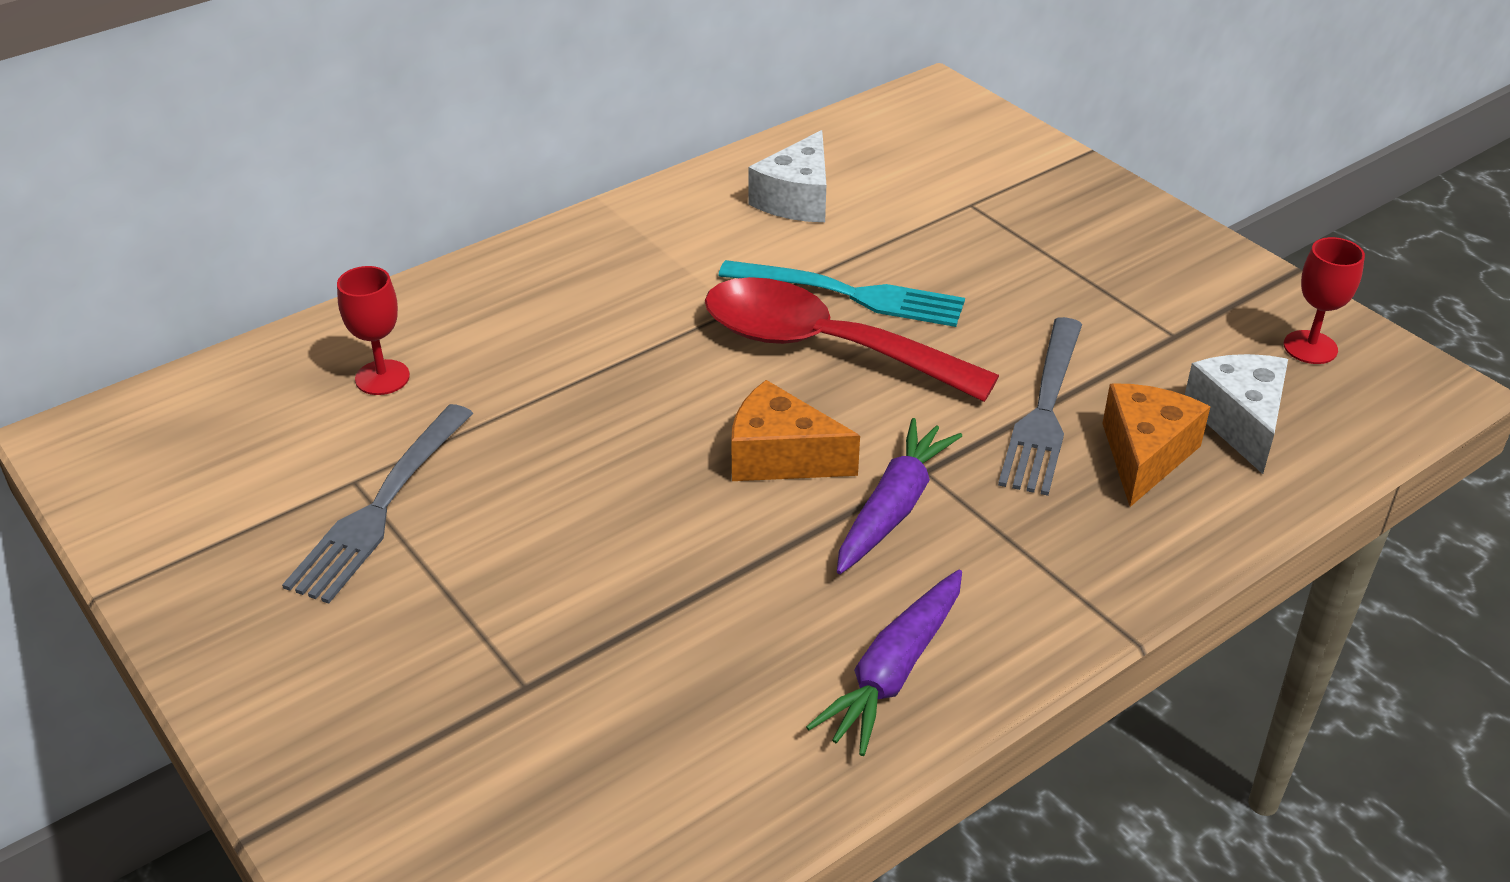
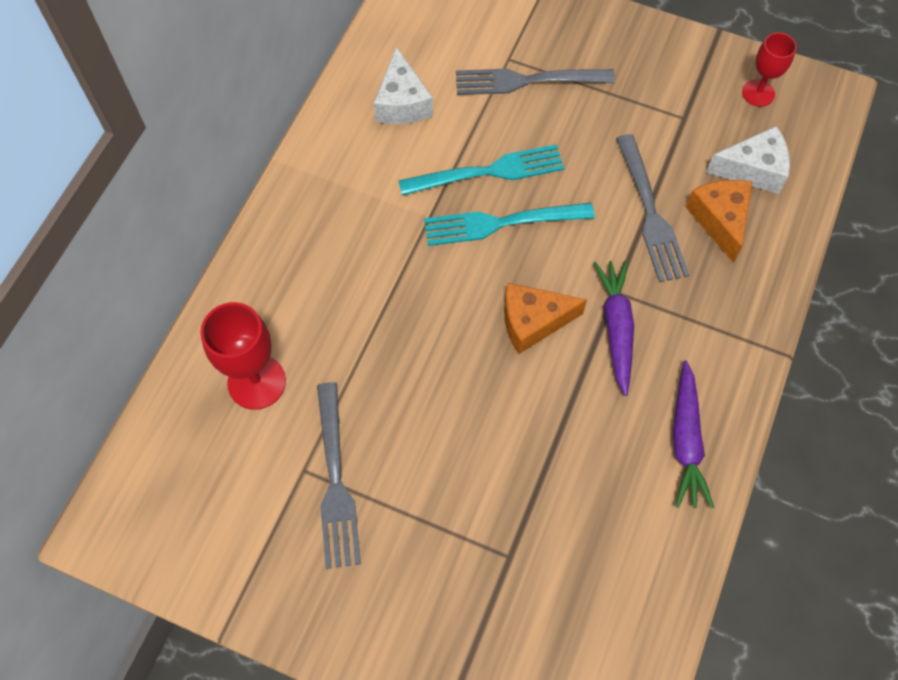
camera: 30 degrees left, 25 degrees up
(382, 377) = (256, 382): red goblet -> red goblet, size x1.57
(823, 347) = (500, 223): red spoon -> turquoise fork
(977, 230) = (526, 81): none -> grey fork
(1239, 421) = (752, 170): white cheese -> white cheese turned 120 degrees clockwise

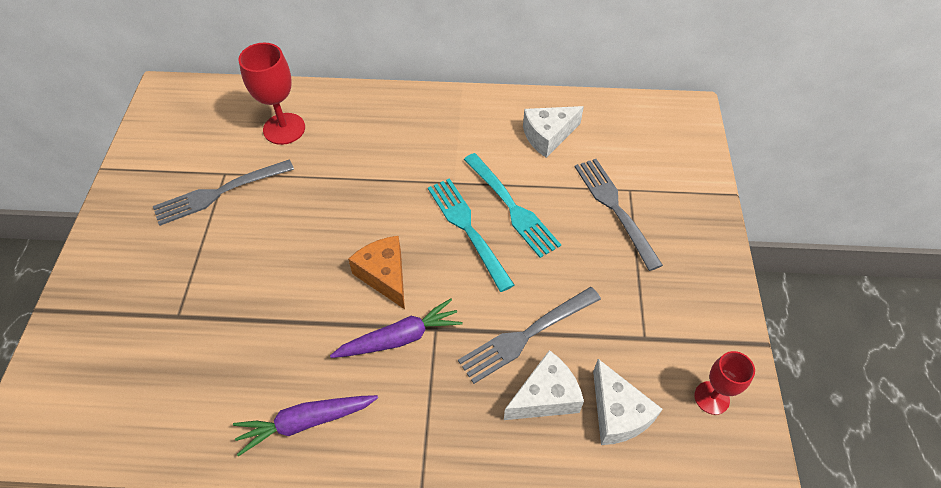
camera: 70 degrees right, 10 degrees down
(720, 220) = (545, 397): orange cheese -> white cheese

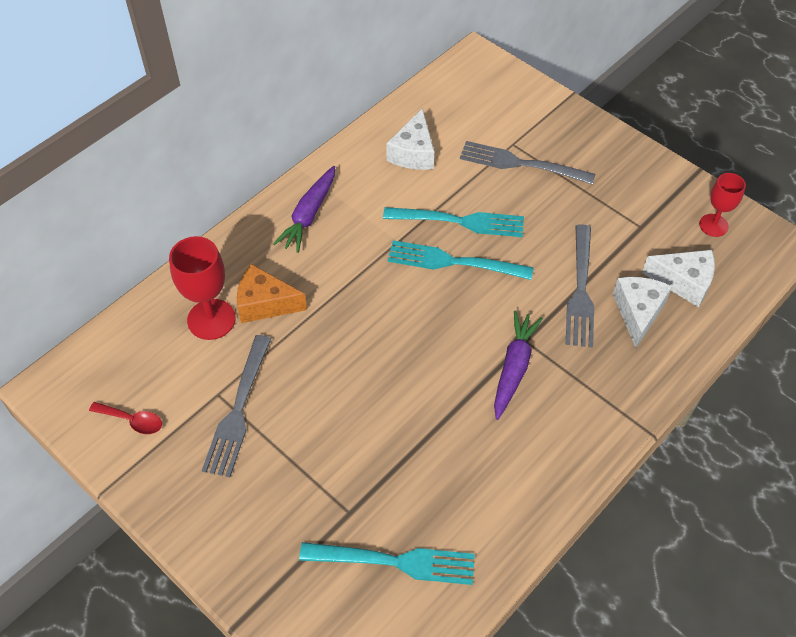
camera: 50 degrees left, 0 degrees up
(152, 375) = (395, 562): none -> turquoise fork
(168, 145) = (132, 420): none -> red spoon
(306, 422) = (535, 472): purple carrot -> purple carrot (309, 215)
(385, 275) = (447, 342): orange cheese -> orange cheese (265, 303)

